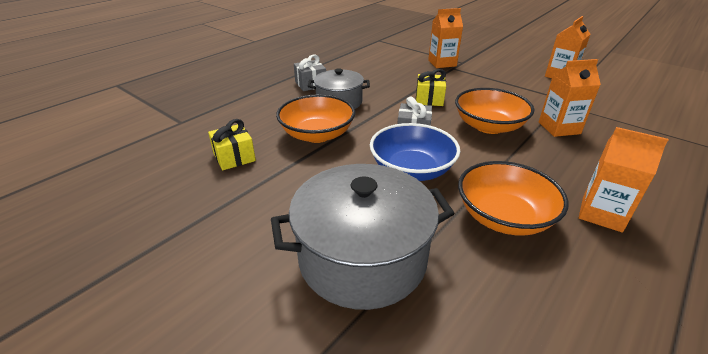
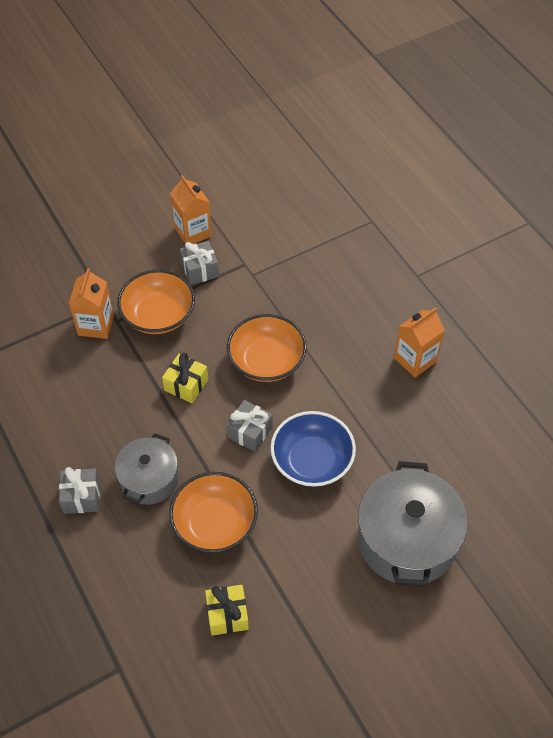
camera: 70 degrees left, 20 degrees up
(504, 217) = (396, 424): orange bowl -> orange bowl (158, 315)
(532, 84) = (200, 270): none -> grey gift
(559, 128) = (295, 306): orange carton -> none

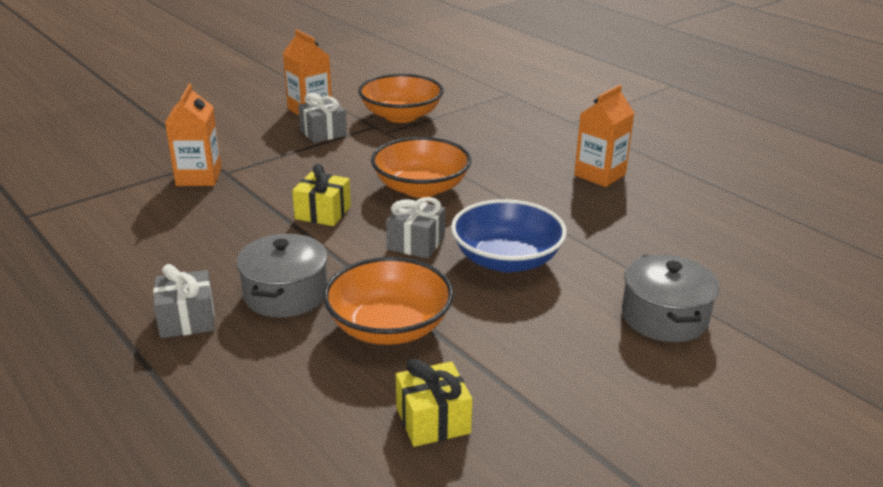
camera: 10 degrees left, 25 degrees down
(158, 315) = (278, 165): orange bowl -> orange bowl (401, 116)
(407, 540) = (664, 317): grey pot -> grey pot, size x0.61

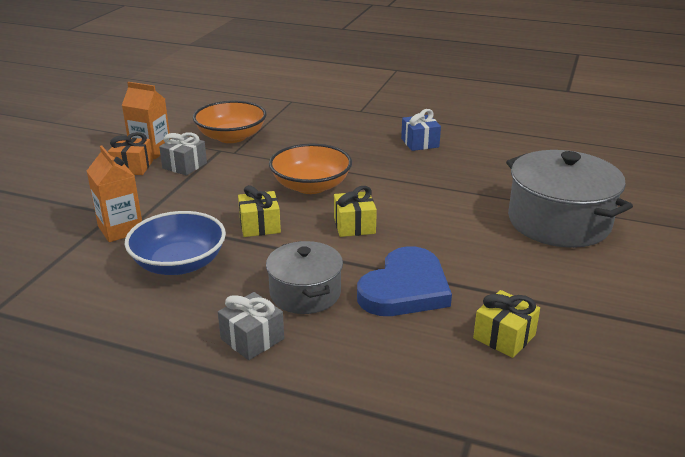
camera: 30 degrees left, 0 degrees up
(276, 121) = (132, 167): none -> orange gift
(389, 327) = (405, 288): orange bowl -> blue heart
(416, 243) = (354, 226): grey gift -> yellow gift
(506, 260) = (427, 217): blue bowl -> blue bowl (179, 263)
(599, 175) = (420, 143): orange carton -> blue gift
(664, 317) = (559, 222): grey pot -> grey pot, size x1.65

